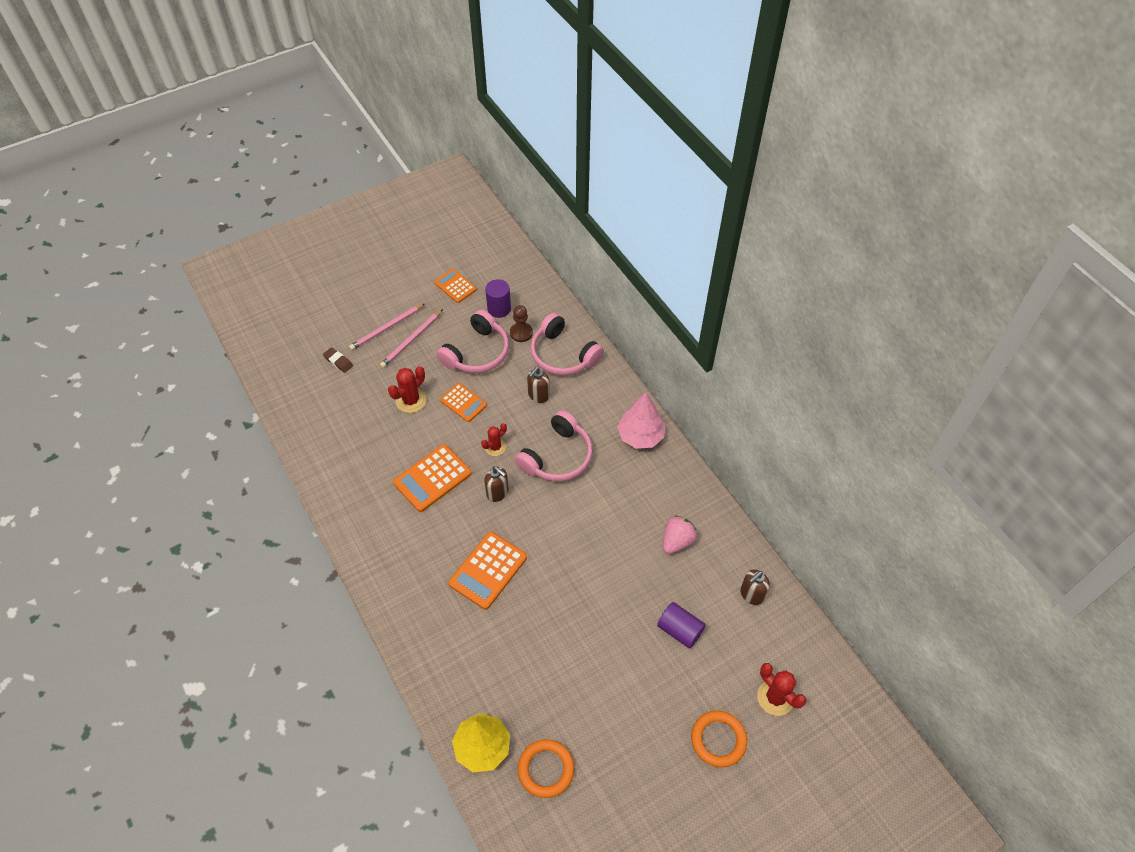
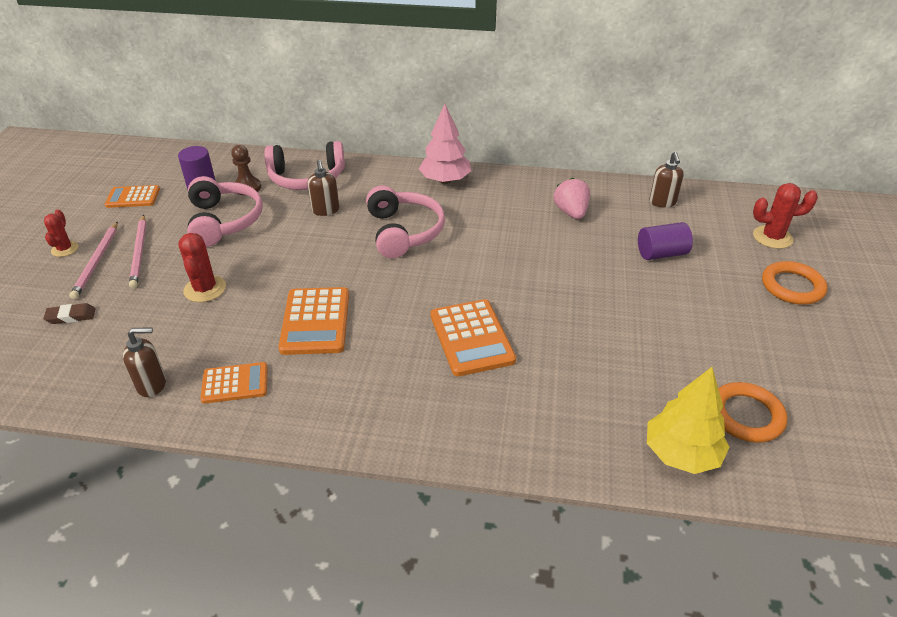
camera: 50 degrees left, 15 degrees down
(463, 403) = (263, 257): orange calculator -> orange calculator (235, 383)
(495, 447) = (341, 262): red cactus -> red cactus (65, 249)
(497, 493) = (392, 286): brown soap dispenser -> brown soap dispenser (152, 385)

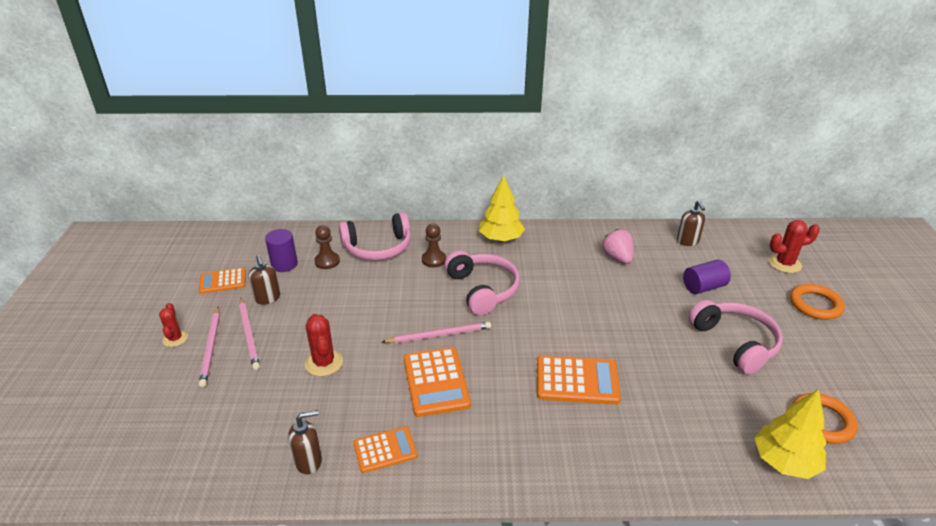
camera: 10 degrees left, 5 degrees down
(71, 316) = (206, 404): brown eraser -> none
(224, 221) = (317, 296): pink headphones -> pink headphones (735, 343)
(325, 210) = (406, 276): brown soap dispenser -> brown soap dispenser (267, 298)
(338, 274) = (439, 335): none -> pink pencil
(362, 196) = (434, 260): none -> brown pawn
(445, 180) = (501, 238): pink tree -> yellow tree
(472, 338) = (577, 380): orange calculator -> orange calculator turned 60 degrees counterclockwise

